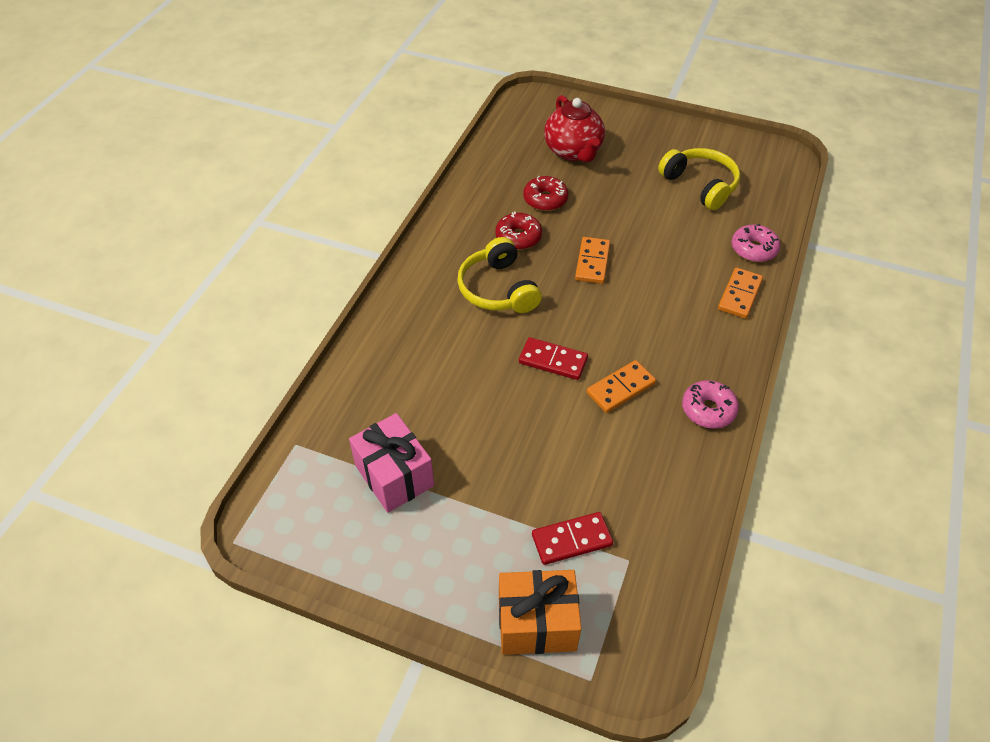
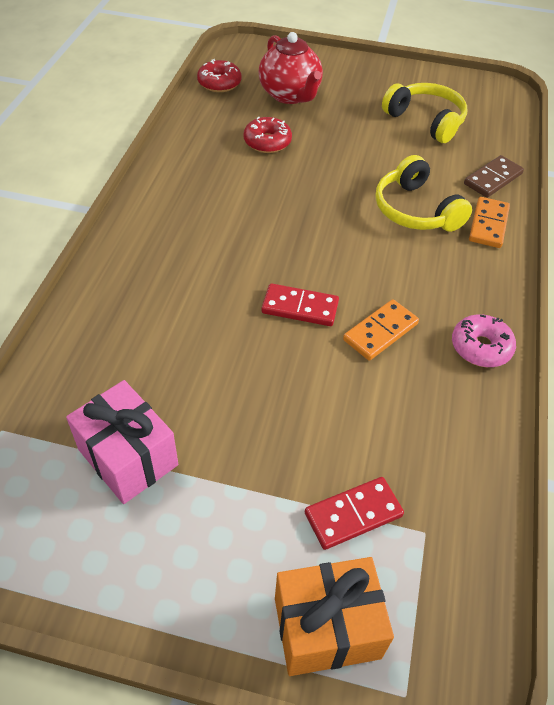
camera: 10 degrees left, 0 degrees up
(498, 289) = (228, 235): yellow headphones -> yellow headphones (415, 210)
(518, 237) = (243, 181): red donut -> red donut (219, 83)
(592, 262) = (327, 201): orange domino -> none
(753, 249) = (492, 179): pink donut -> brown domino

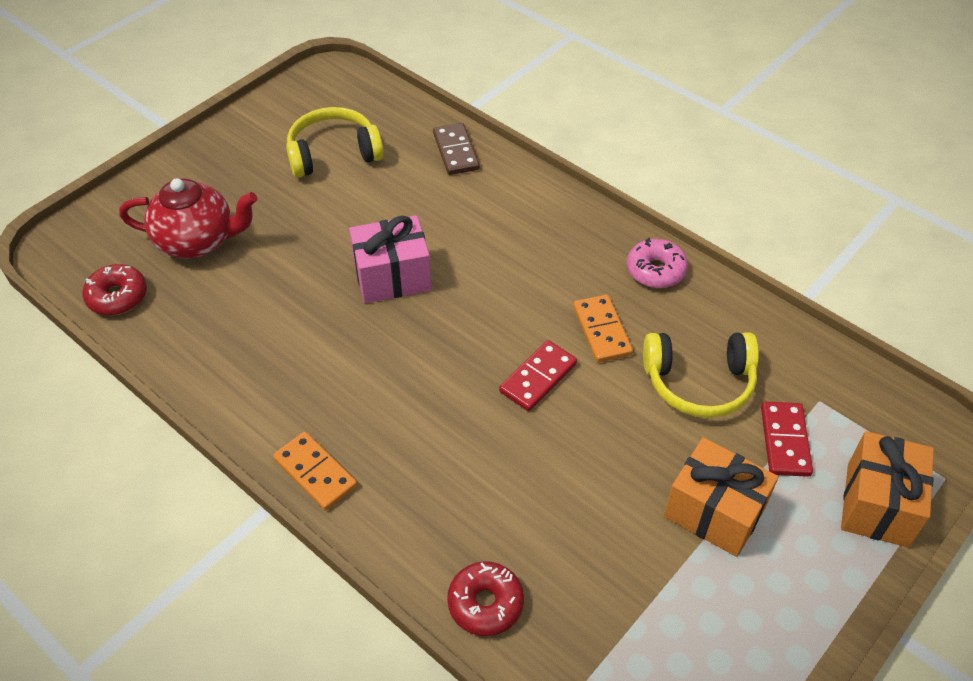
camera: 60 degrees left, 0 degrees up
(128, 457) = (653, 593): pink gift -> pink gift (392, 277)
(235, 478) = (714, 512): none -> orange gift
(267, 142) = (268, 298): red donut -> red donut (485, 603)
(415, 210) = (461, 228): yellow headphones -> yellow headphones (699, 383)
(488, 225) = (514, 187): orange domino -> orange domino (315, 473)

